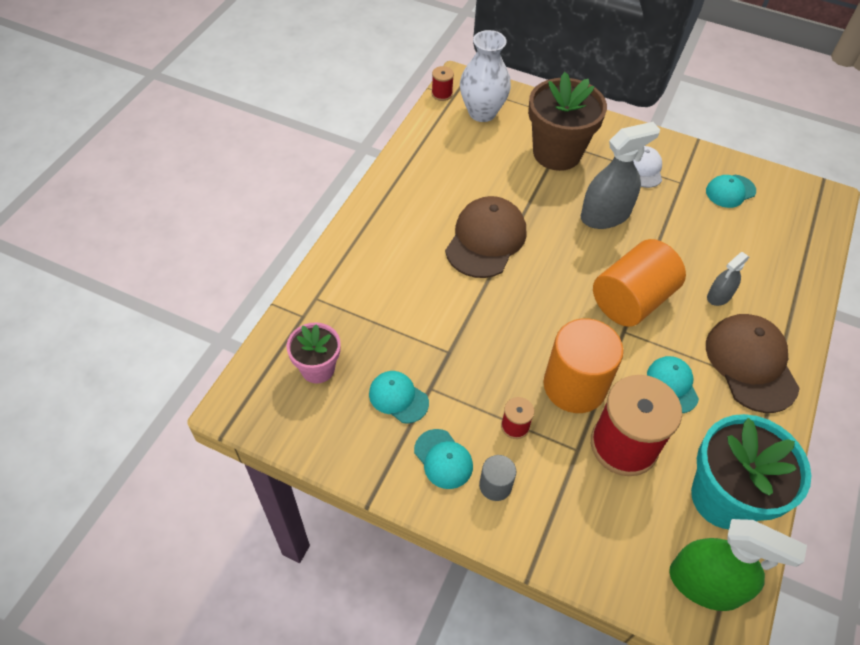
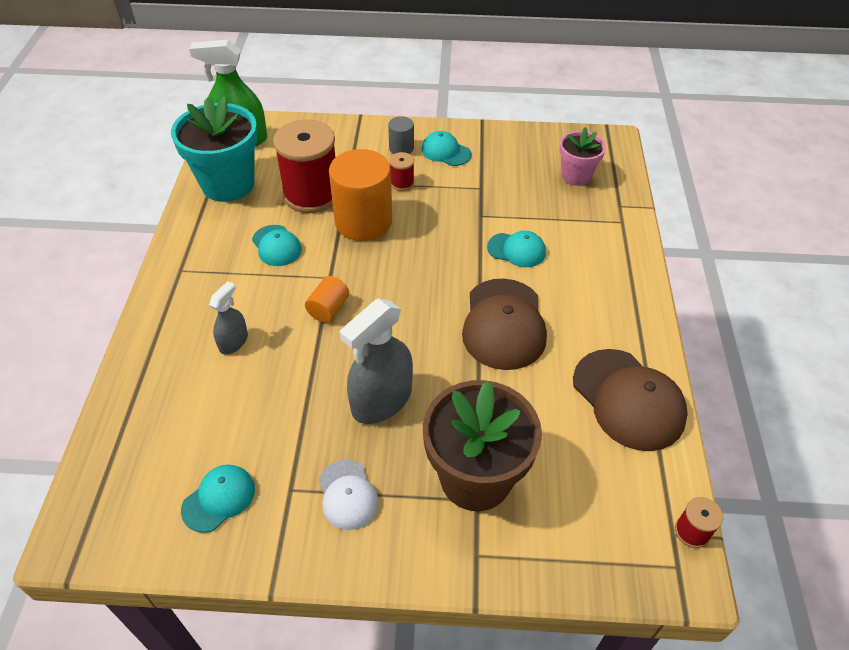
camera: 160 degrees right, 5 degrees down
(398, 398) = (501, 175): turquoise cap -> turquoise cap (516, 250)
(482, 112) = (613, 516): white vase -> none
(631, 300) = (328, 309): orange cylinder -> orange cylinder, size x0.48
(751, 364) = (201, 284): brown cap -> brown cap (628, 399)

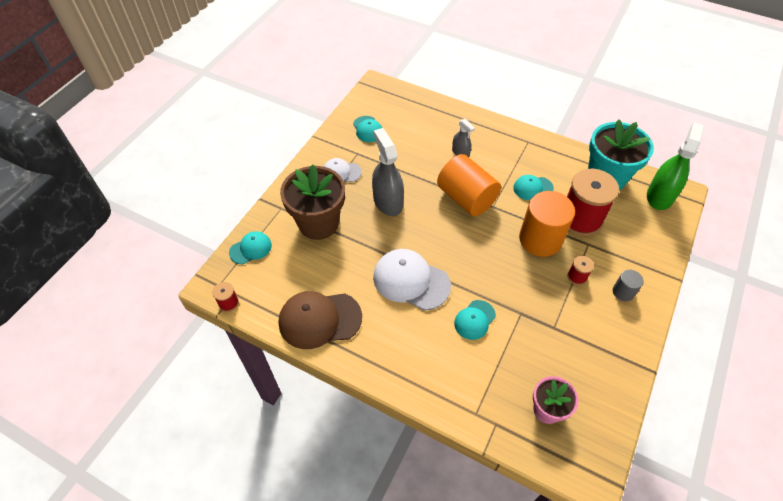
camera: 115 degrees right, 5 degrees up
(328, 309) = (466, 198): orange cylinder -> orange cylinder, size x2.10
(446, 152) = (610, 322): turquoise cap -> turquoise cap (250, 249)
(503, 324) = (411, 281): brown cap -> white cap

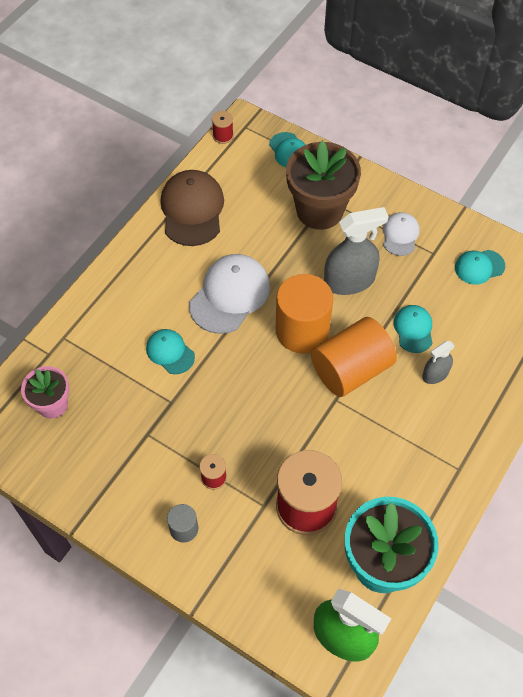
camera: 95 degrees right, 5 degrees up
(532, 188) = (365, 456): turquoise cap -> turquoise cap (413, 329)
(540, 239) = (276, 446): orange cylinder -> orange cylinder (302, 330)

